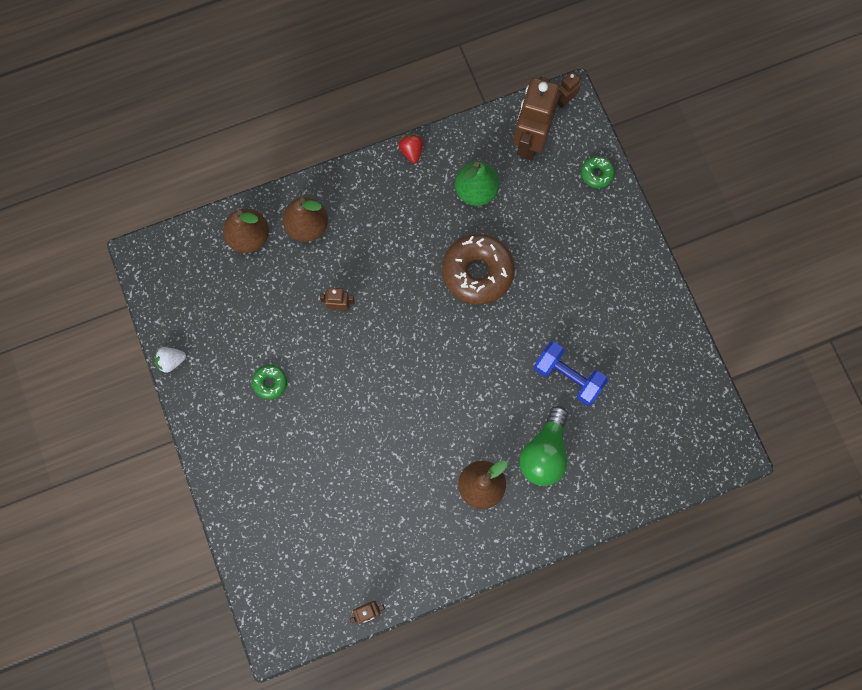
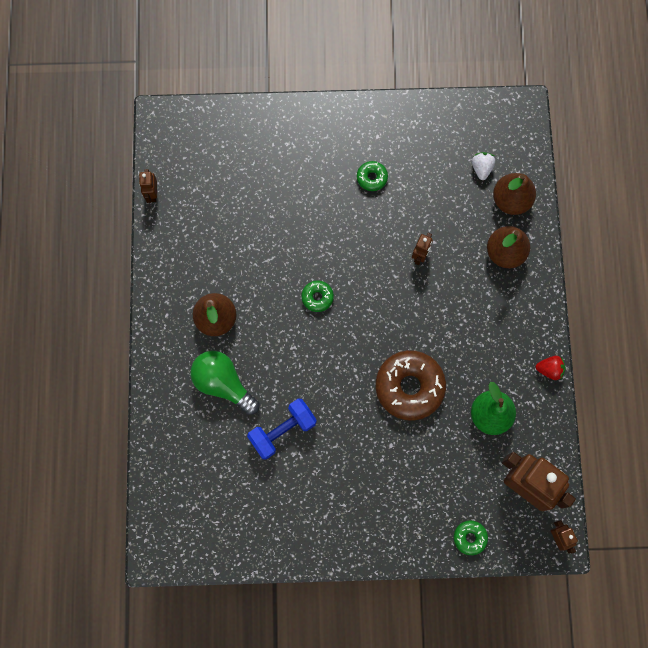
camera: 110 degrees right, 0 degrees up
(171, 361) = (419, 106): white strawberry -> white strawberry (481, 168)
(420, 392) = (317, 297): none -> green donut

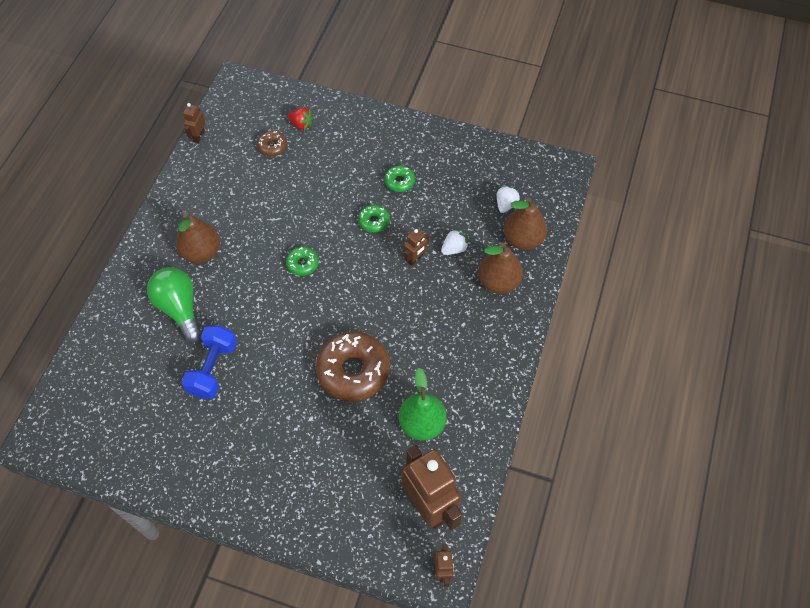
camera: 20 degrees right, 15 degrees down
(231, 180) = (272, 146): none -> brown donut
(282, 431) = (213, 369): blue dumbbell -> blue dumbbell turned 60 degrees counterclockwise
(451, 232) = (454, 249): none -> white strawberry
(470, 537) = (350, 537): green donut -> green donut (374, 221)
(549, 369) = (500, 401): red strawberry -> red strawberry (301, 124)

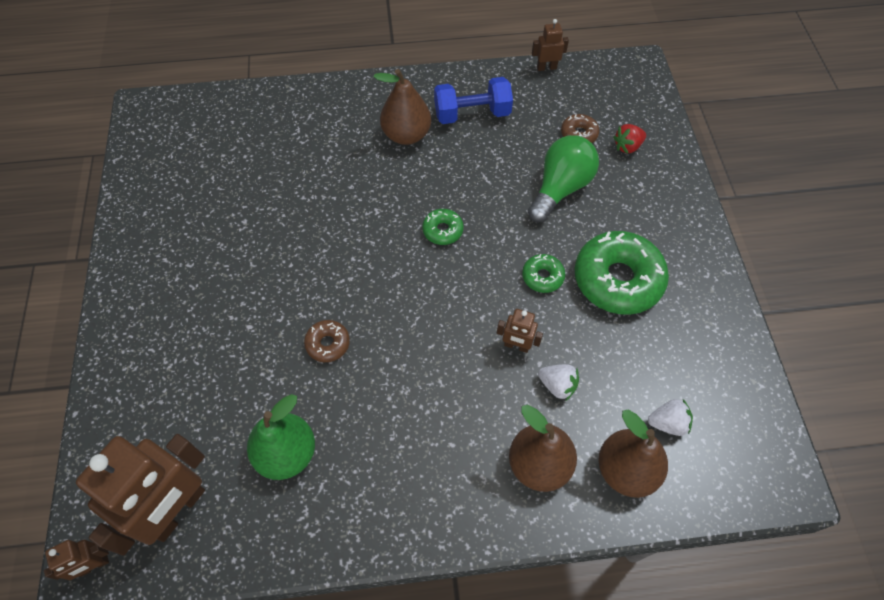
camera: 65 degrees right, 0 degrees up
(179, 308) = (330, 148): green light bulb -> green light bulb (560, 188)
(213, 369) = (272, 208): blue dumbbell -> blue dumbbell (472, 114)
(301, 124) = (627, 146): red strawberry -> red strawberry turned 60 degrees clockwise
(353, 370) = (328, 344): brown donut -> brown donut, size x0.47
(399, 182) = (617, 279): green donut -> green donut, size x2.13

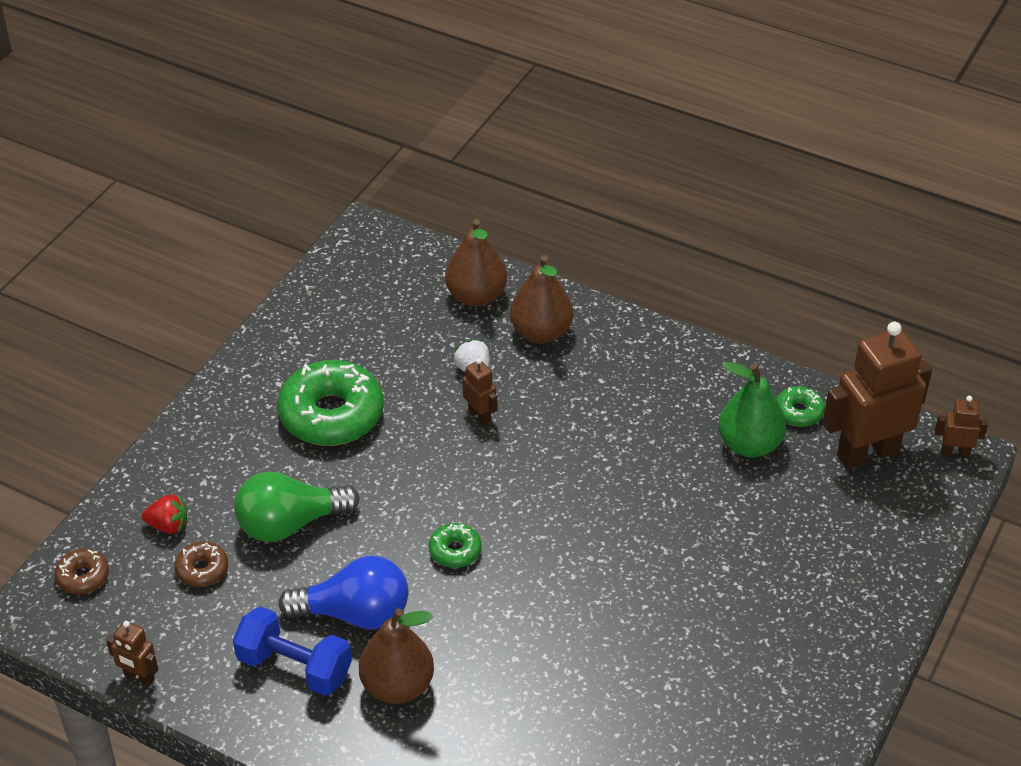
camera: 145 degrees left, 15 degrees down
(328, 344) = (655, 509): brown donut -> brown donut (83, 576)
(467, 159) = (355, 613): none -> blue light bulb
(542, 277) = (398, 454): green donut -> green donut (799, 412)
(667, 423) = (411, 304): white strawberry -> none

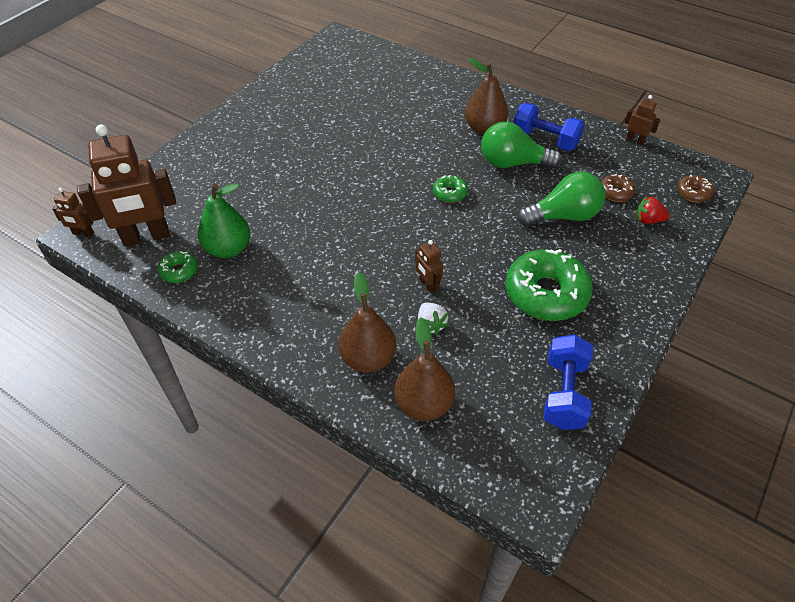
camera: 175 degrees left, 5 degrees up
(328, 314) = (564, 393): none -> blue dumbbell
(355, 613) = (512, 163): blue light bulb -> green light bulb

